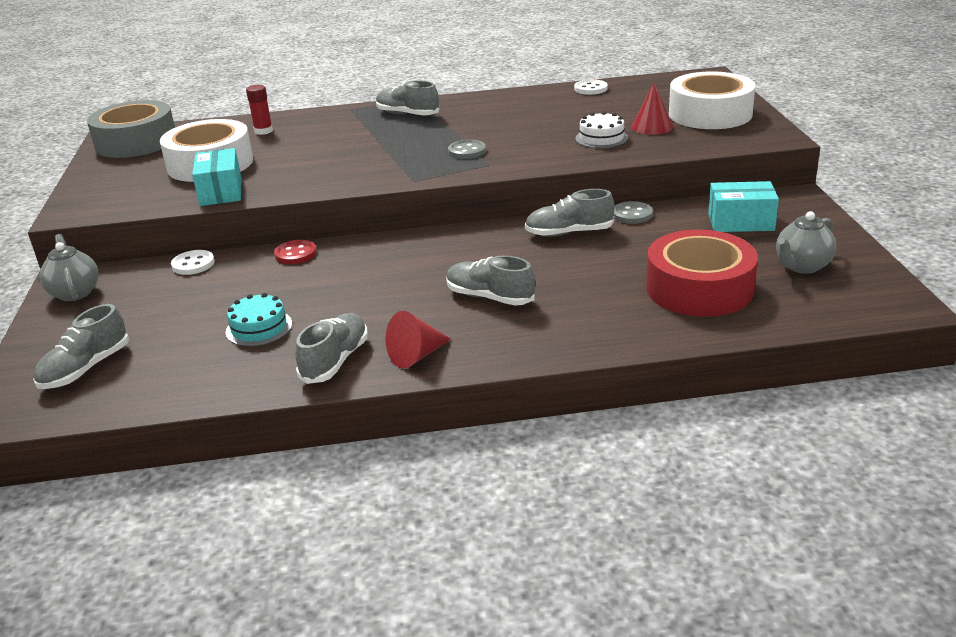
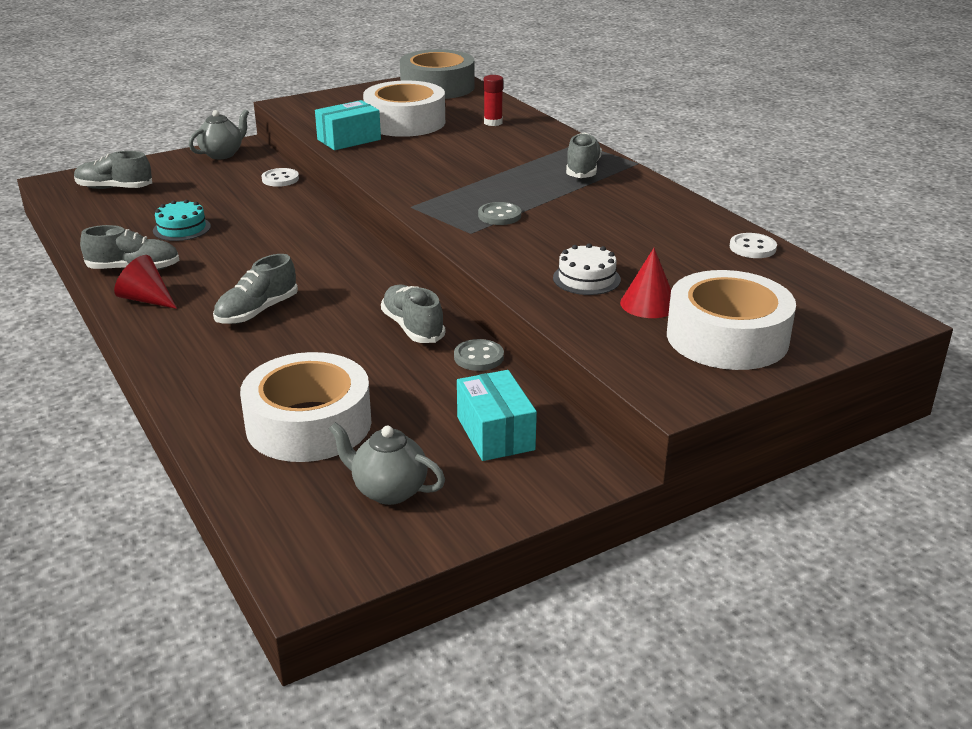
camera: 65 degrees right, 0 degrees up
(295, 254) = (313, 211): red button -> none
(490, 297) = (257, 311): grey shoe -> grey shoe turned 150 degrees counterclockwise
(699, 288) = (309, 424): red tape -> white tape

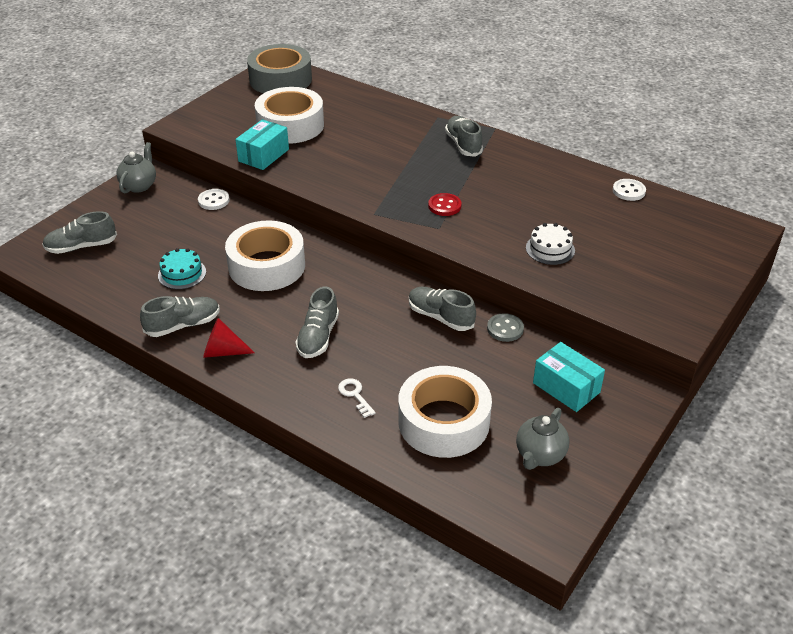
camera: 25 degrees left, 10 degrees up
(237, 372) = (355, 395): none -> white key
(388, 490) = (540, 455): grey teapot -> grey teapot turned 60 degrees counterclockwise
(493, 122) = (358, 110): red glue stick -> none
(499, 215) = (444, 206): grey button -> red button
(648, 304) = (605, 260): red cone -> none
(727, 337) = (672, 274): white tape -> white tape (267, 266)

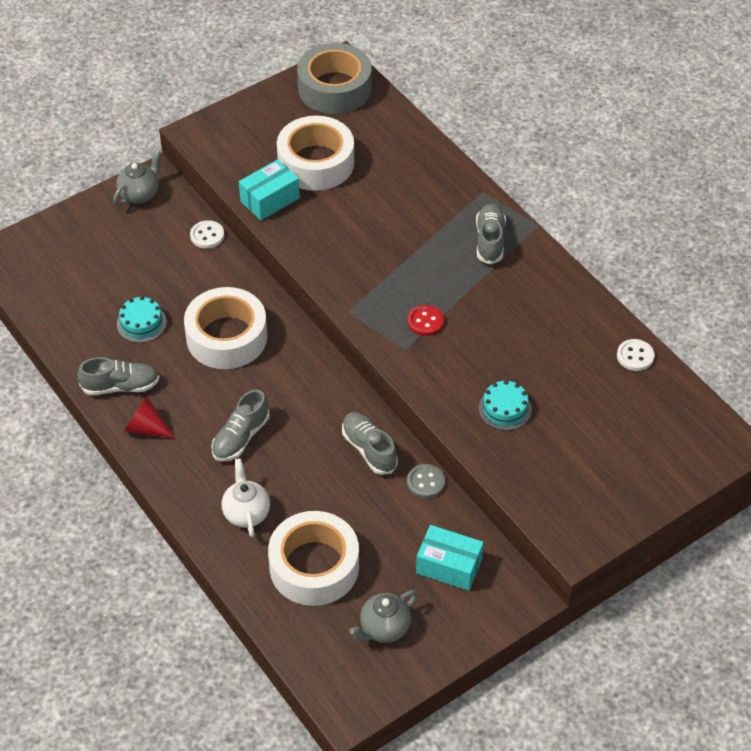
camera: 20 degrees right, 10 degrees up
(81, 247) = (57, 261): grey shoe -> none
(355, 395) = (246, 513): white key -> white teapot
(550, 249) = (505, 409): white cake -> turquoise cake
(566, 387) = (449, 566): turquoise box -> turquoise box turned 45 degrees counterclockwise

